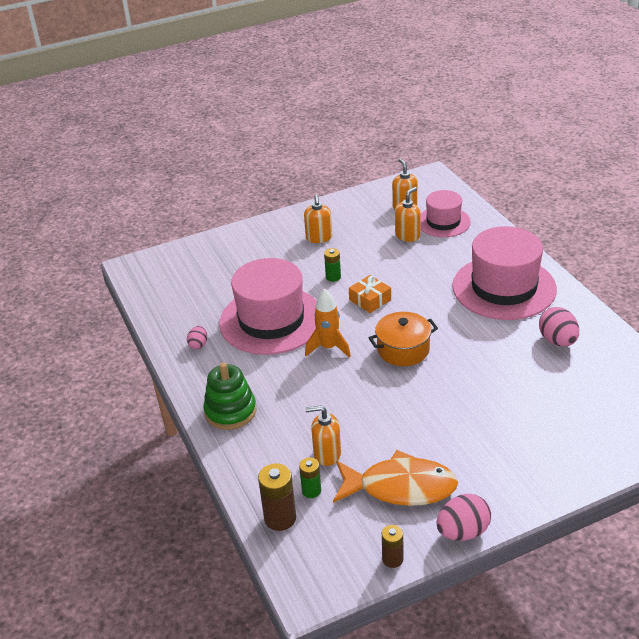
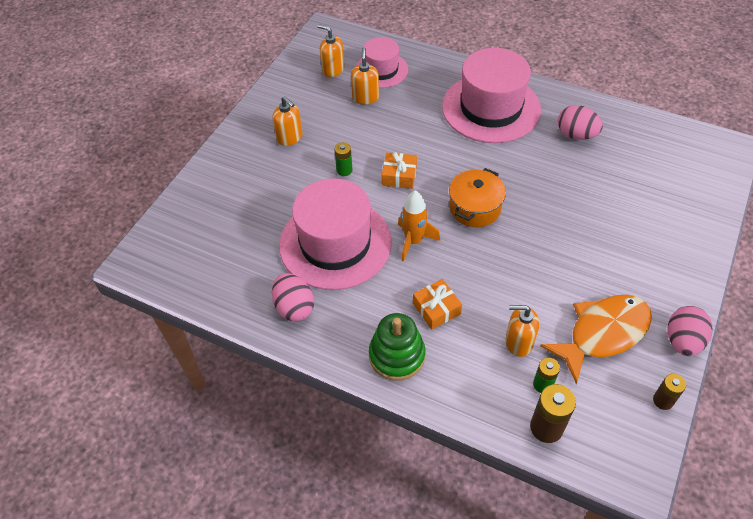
camera: 40 degrees left, 15 degrees up
(198, 345) = (294, 307): pink egg -> pink egg, size x1.75
(293, 399) = (436, 309): none -> orange gift
(327, 454) = (518, 342): orange soap dispenser -> orange soap dispenser turned 45 degrees clockwise

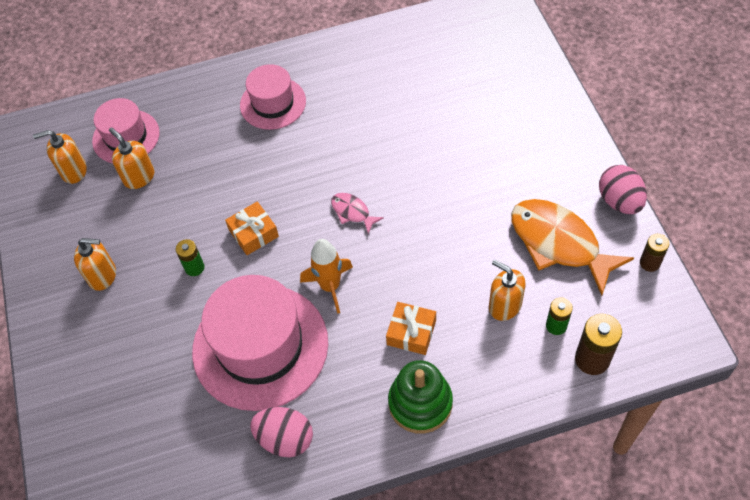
camera: 40 degrees left, 5 degrees up
(475, 208) = (352, 212): orange pot -> pink fish
(491, 108) = (273, 103): pink hat -> pink hat, size x0.57
(518, 342) = (504, 305): orange soap dispenser -> orange soap dispenser turned 75 degrees clockwise
(576, 135) = (372, 77): pink egg -> none
(603, 334) = (559, 243): orange fish -> orange fish turned 60 degrees counterclockwise

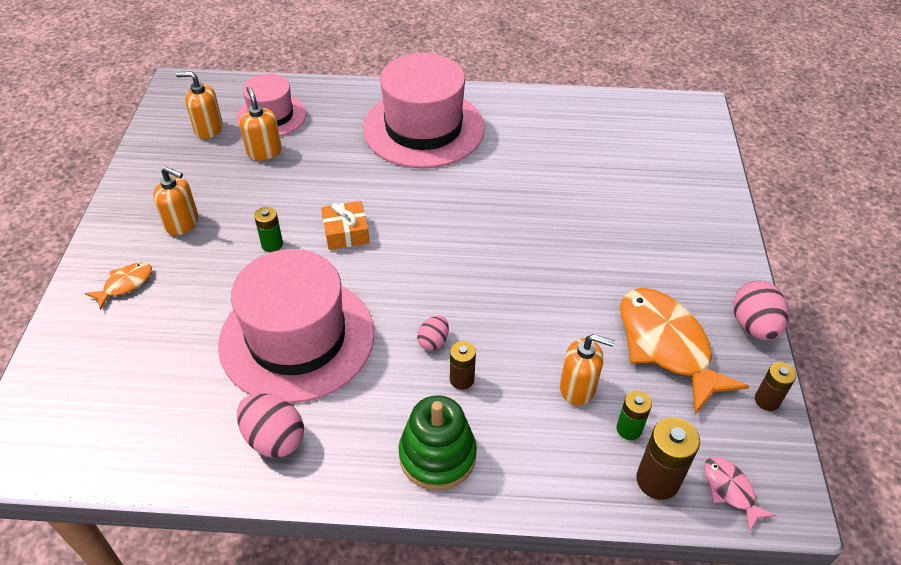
camera: 15 degrees right, 10 degrees down
(84, 352) = (125, 284): none -> orange fish
(273, 103) = (423, 128): pink hat -> pink hat, size x1.75
(330, 286) = (397, 306): orange rocket -> none
(352, 212) = (455, 245): pink fish -> pink fish (730, 490)
(374, 307) = (433, 341): none -> pink egg
(411, 332) = (462, 379): orange gift -> brown battery
(504, 305) = (578, 388): orange soap dispenser -> orange soap dispenser turned 135 degrees clockwise

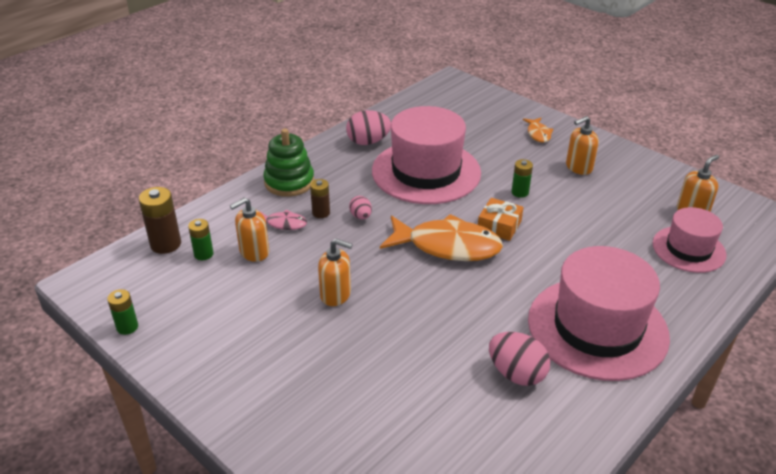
camera: 130 degrees right, 10 degrees down
(264, 151) = (636, 227): orange soap dispenser -> orange soap dispenser (336, 294)
(666, 346) = (223, 311): orange fish -> orange fish (447, 246)
(730, 490) = (119, 266): pink fish -> pink fish (283, 224)
(753, 326) = (172, 371): pink egg -> pink egg (516, 374)
(767, 400) = (127, 327): brown battery -> green battery

